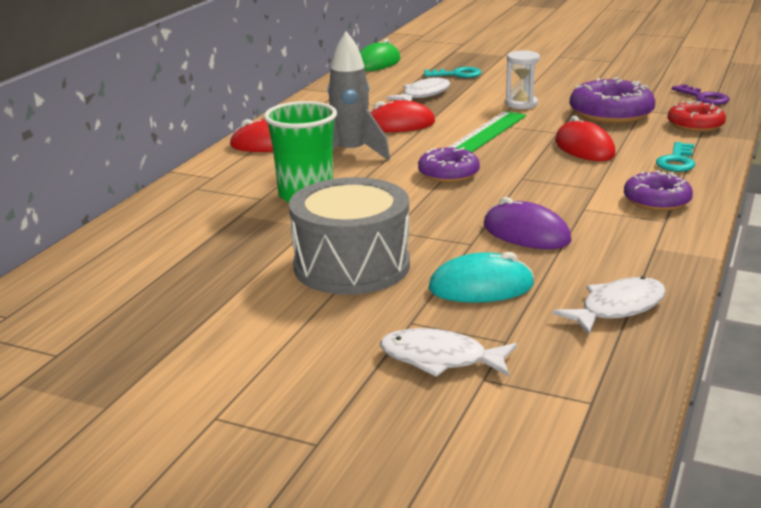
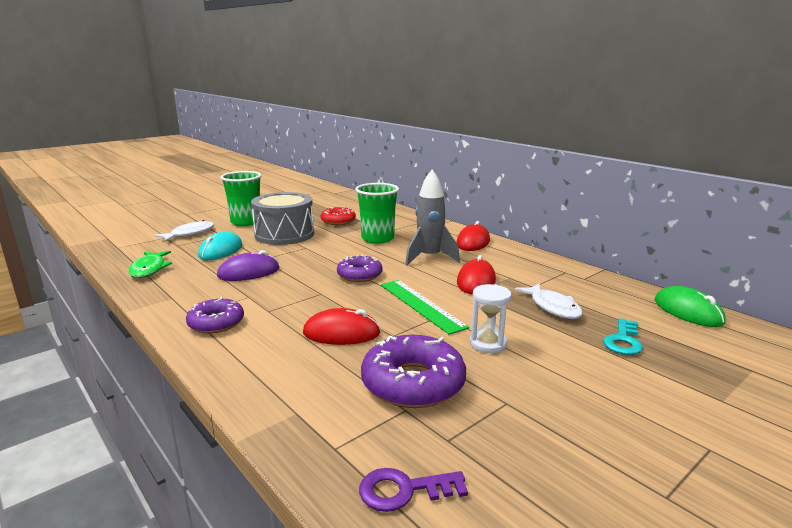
camera: 115 degrees right, 5 degrees down
(314, 331) = (246, 222): none -> green cup
(617, 308) = (149, 269): white fish -> green fish
(677, 161) = (258, 363): turquoise key -> none
(695, 125) = (321, 422): red donut -> red donut (338, 221)

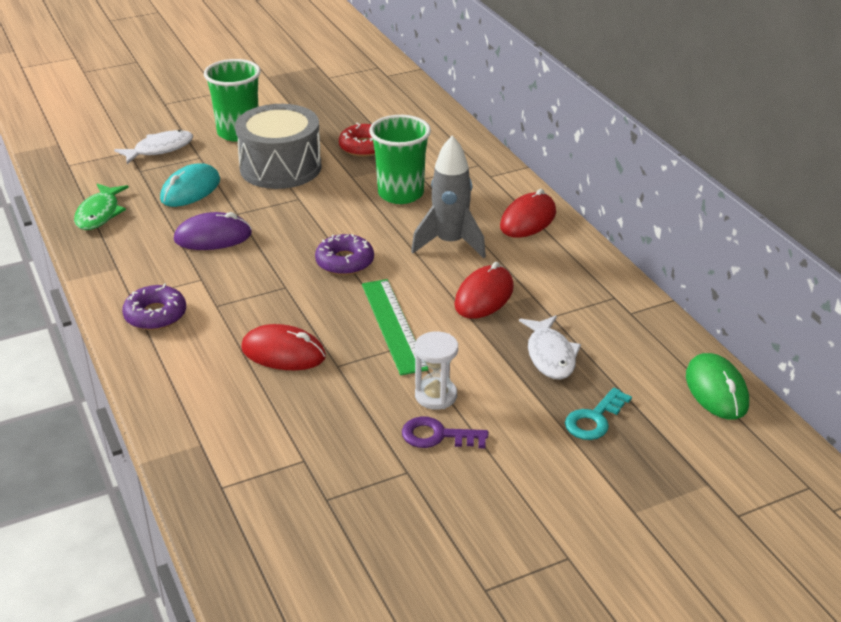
camera: 15 degrees right, 15 degrees up
(404, 490) = (263, 537): purple key -> purple key (437, 436)
(413, 383) = (327, 431): purple donut -> none

